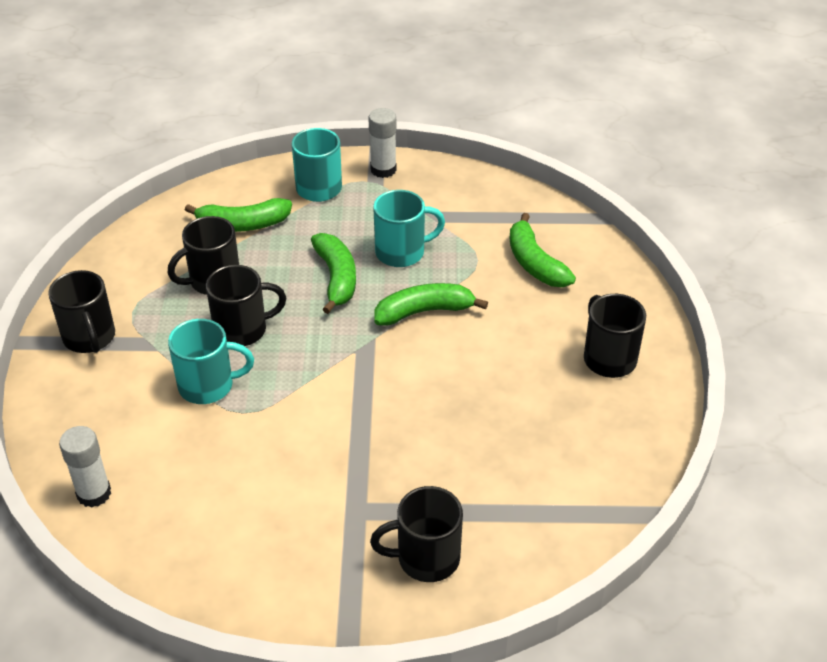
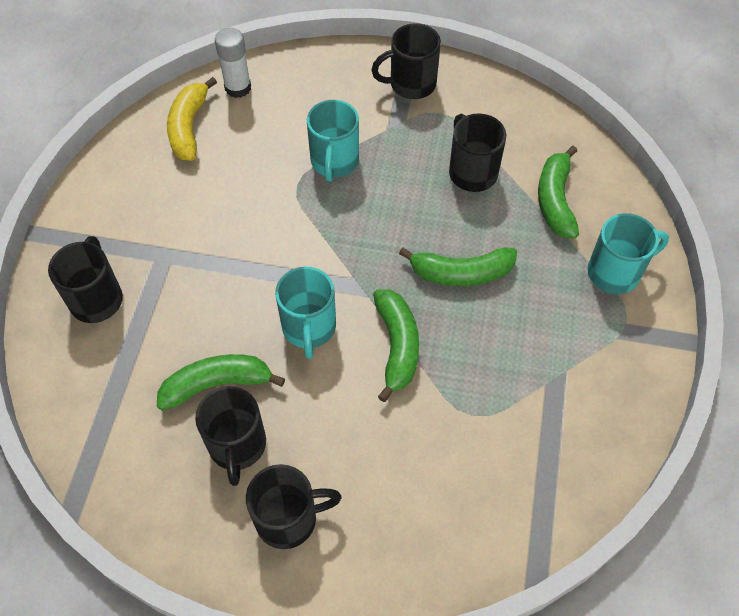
camera: 100 degrees right, 15 degrees up
(162, 529) = (189, 127): none -> yellow banana
(242, 329) = (400, 190): black mug -> black mug (237, 446)
(383, 170) = (647, 342): white glue stick -> none
(402, 252) = (495, 339): turquoise mug -> turquoise mug (309, 328)
(534, 263) = (458, 476): green banana -> green banana (217, 384)

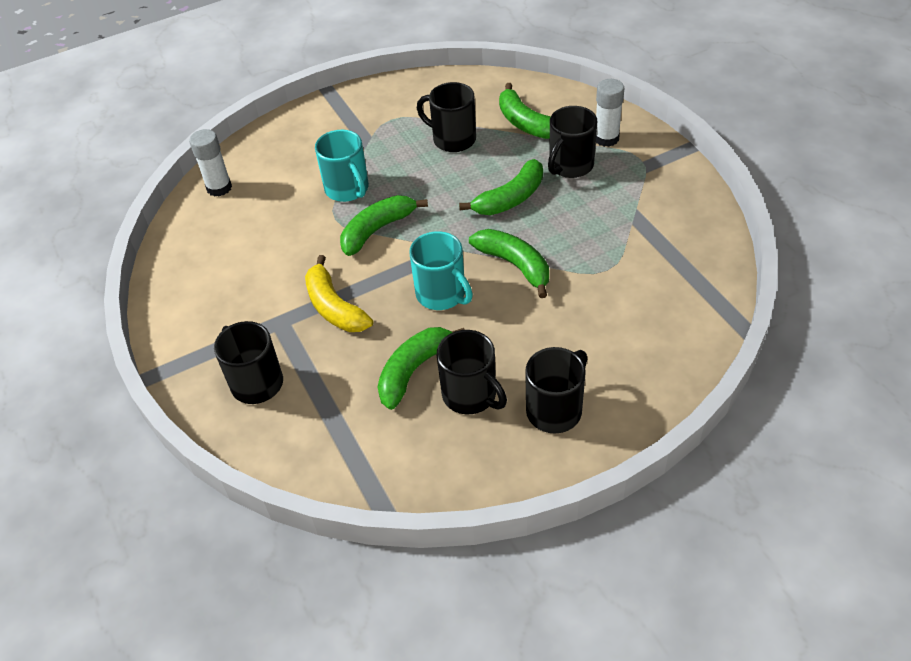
camera: 35 degrees left, 10 degrees down
(189, 127) = (207, 233): yellow banana -> yellow banana (334, 307)
(319, 222) = (377, 230): none -> green banana
(411, 84) = (352, 114): black mug -> black mug (570, 166)
(615, 272) = (606, 138): turquoise mug -> white glue stick

